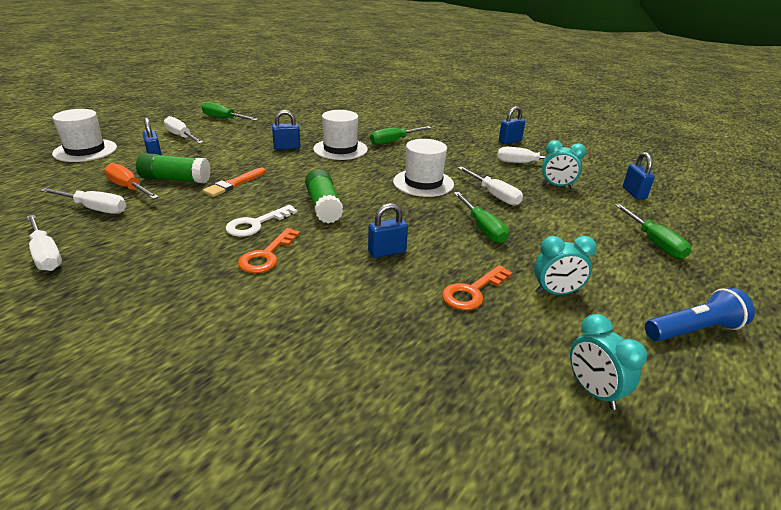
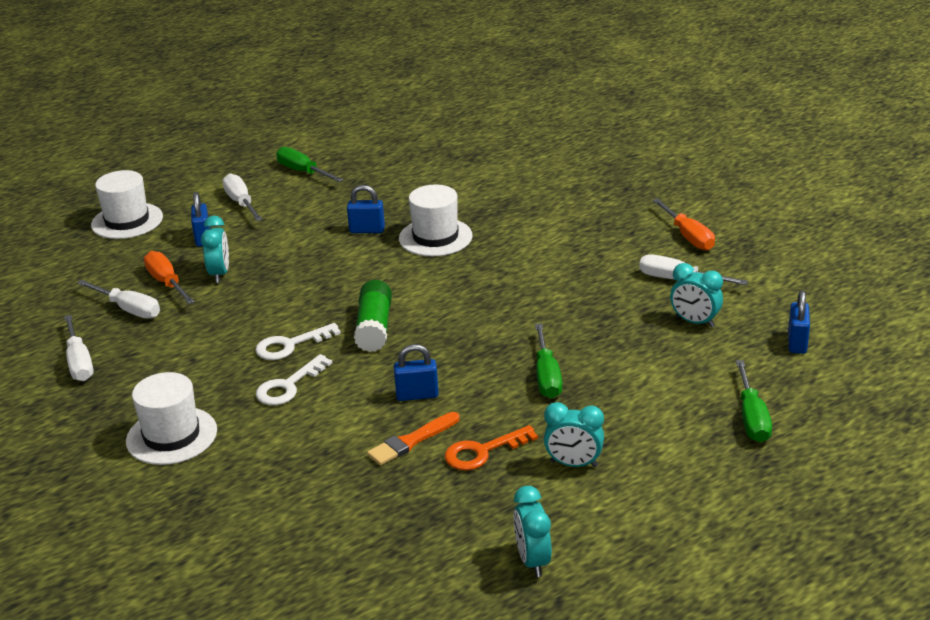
camera: 20 degrees right, 0 degrees up
(175, 179) = (219, 274): green glue stick -> turquoise clock
(234, 184) = (283, 286): orange brush -> orange brush (411, 441)
(267, 255) = (288, 386): orange key -> white key
(394, 141) = (516, 227): green screwdriver -> none
(423, 183) = (515, 302): white hat -> white hat (171, 436)
(494, 195) = (596, 329): white screwdriver -> none
(510, 141) = (688, 236): blue padlock -> orange screwdriver
(693, 330) = (692, 522): blue flashlight -> none

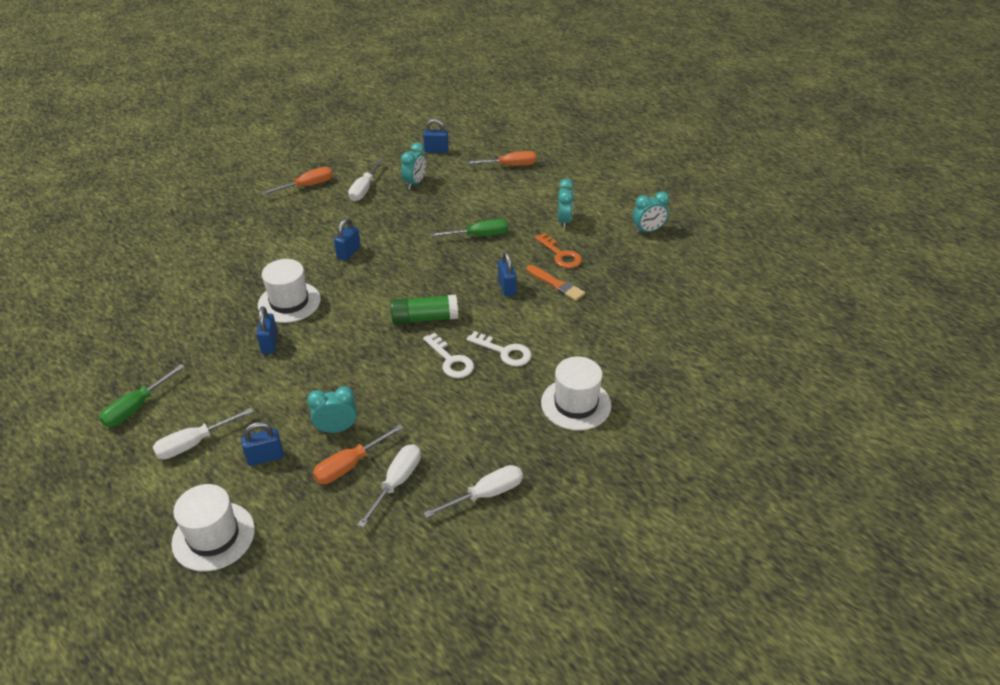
camera: 100 degrees left, 10 degrees up
(525, 272) = (348, 253): none -> blue padlock
(752, 418) = (510, 165): green screwdriver -> orange screwdriver

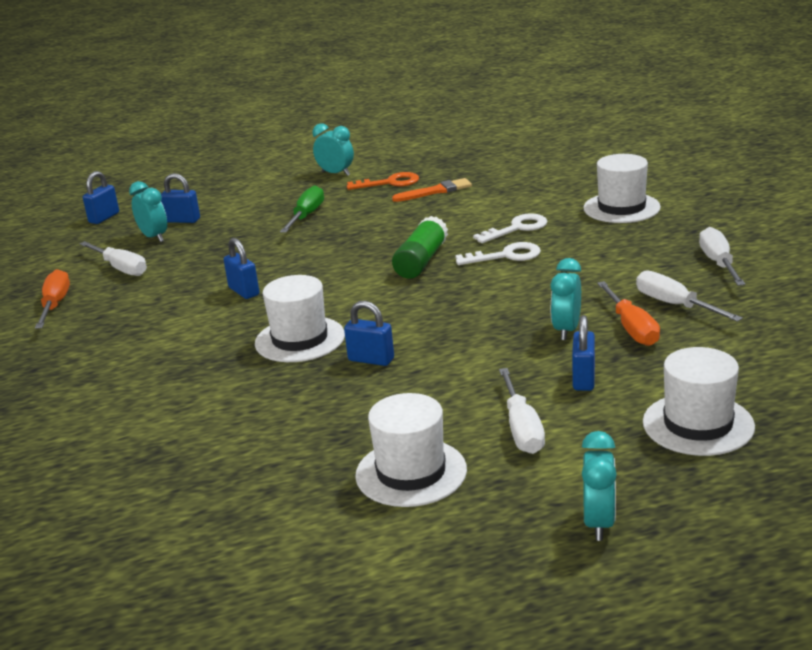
camera: 60 degrees left, 15 degrees down
(136, 407) = (411, 472): green screwdriver -> white hat
(507, 287) = (414, 214): blue padlock -> blue padlock (183, 220)
(510, 165) = (197, 184): orange screwdriver -> none
(648, 230) = (398, 142): turquoise clock -> turquoise clock (599, 523)

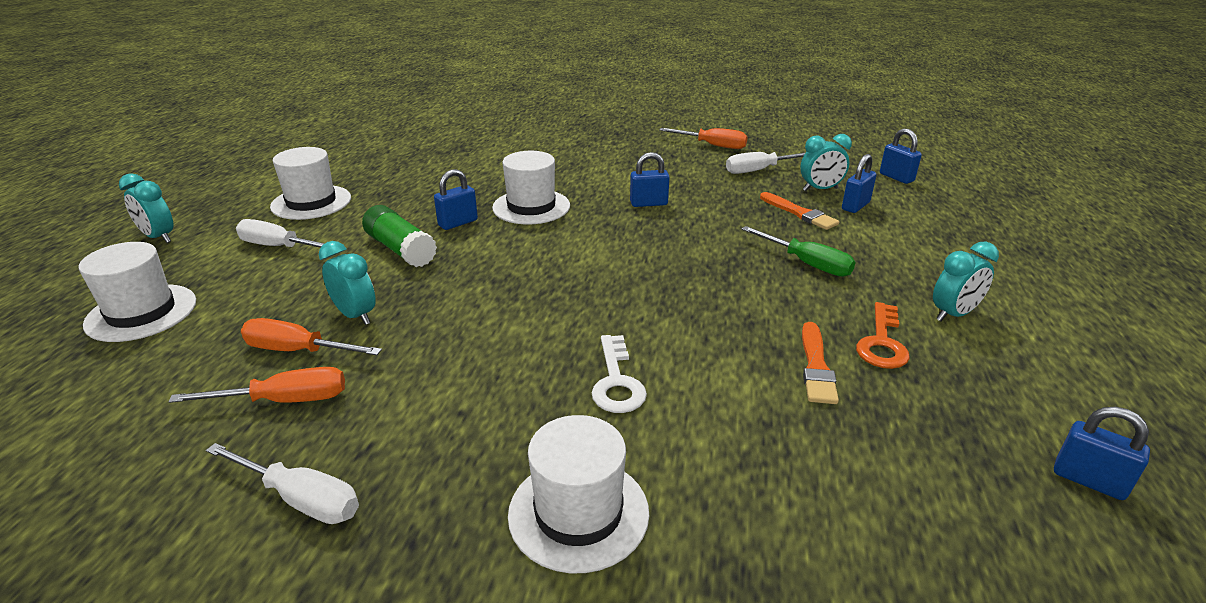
camera: 115 degrees right, 5 degrees up
(215, 234) = (799, 213): none -> orange brush
(421, 261) = (605, 292): green glue stick -> green glue stick (400, 249)
(506, 256) = (550, 344): white key -> none
(583, 379) = (280, 292): blue padlock -> blue padlock (1088, 480)
(674, 305) = (285, 400): white screwdriver -> orange screwdriver

